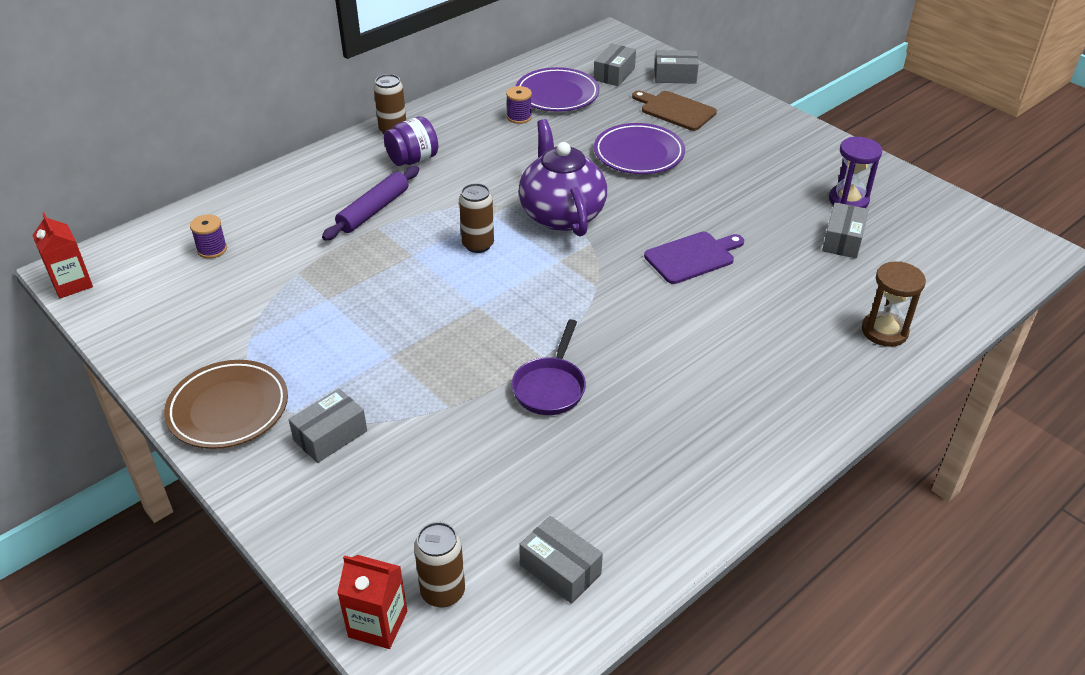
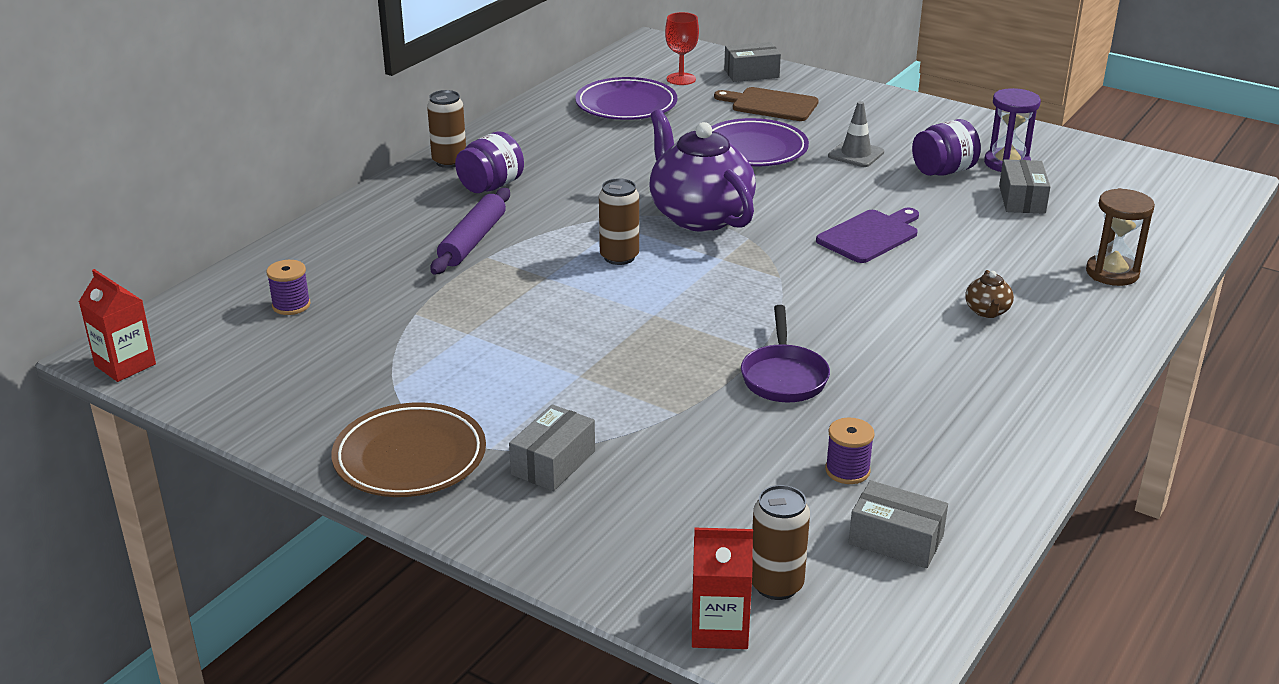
camera: 15 degrees left, 10 degrees down
(519, 117) = (594, 131): purple spool -> purple spool (847, 471)
(614, 74) = (681, 79): grey box -> red goblet
(722, 171) = (856, 154): none -> grey traffic cone
(753, 352) = (987, 311): none -> brown teapot
(788, 200) = (943, 171): none -> purple jar

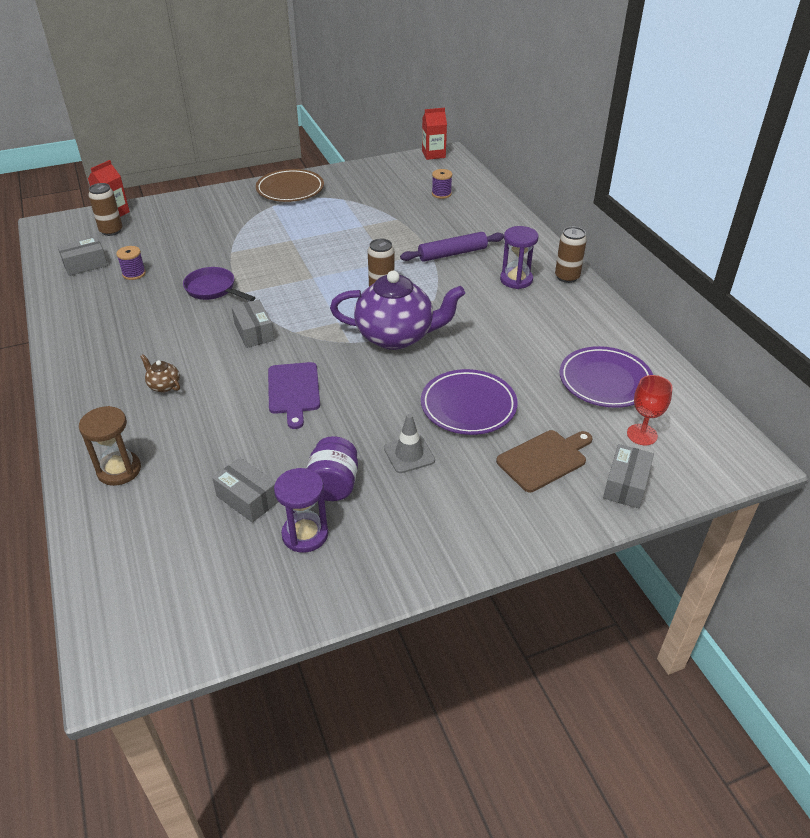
camera: 125 degrees right, 10 degrees up
(473, 241) = (452, 254): purple rolling pin -> purple rolling pin turned 75 degrees counterclockwise
(491, 186) = (516, 280): purple jar -> purple hourglass
(553, 463) = (243, 214): grey box -> grey box (254, 332)

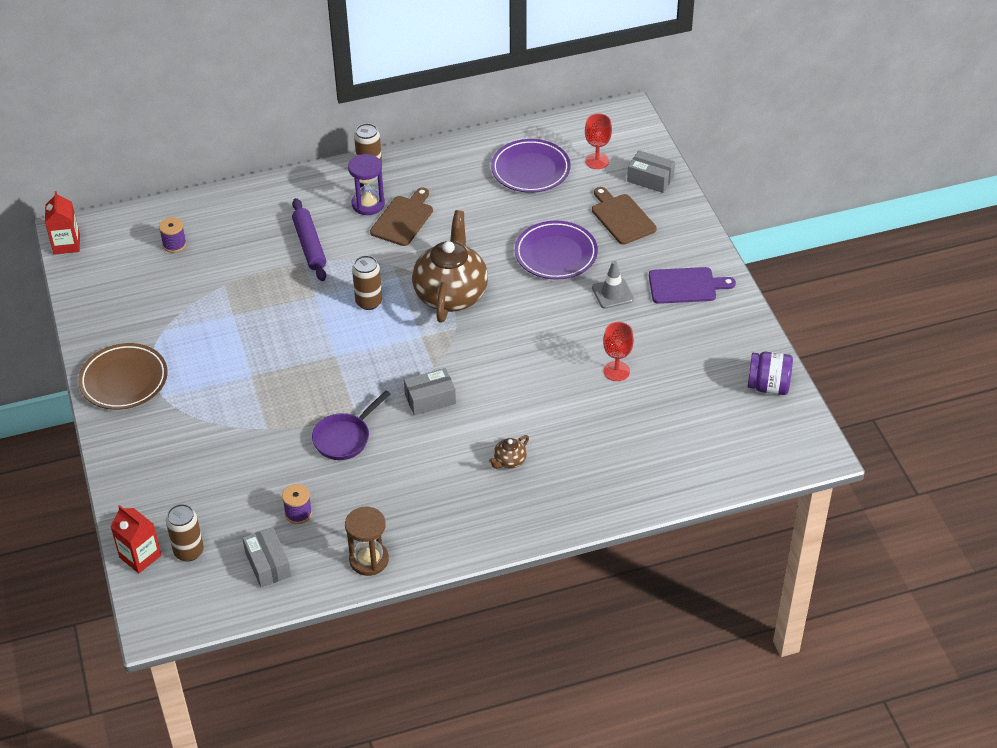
camera: 85 degrees left, 5 degrees up
(119, 470) = (623, 478): brown hourglass -> brown hourglass (369, 560)
(248, 499) = (659, 390): grey box -> none
(282, 460) = (616, 371): none -> red goblet
(294, 391) = (526, 366): purple cutting board -> purple cutting board (686, 286)
(305, 534) = (697, 355): purple hourglass -> none
(333, 485) = (646, 339): purple jar -> purple jar (768, 386)
(396, 336) = (451, 294): purple teapot -> brown teapot
(500, 301) = (403, 219): none -> brown cutting board

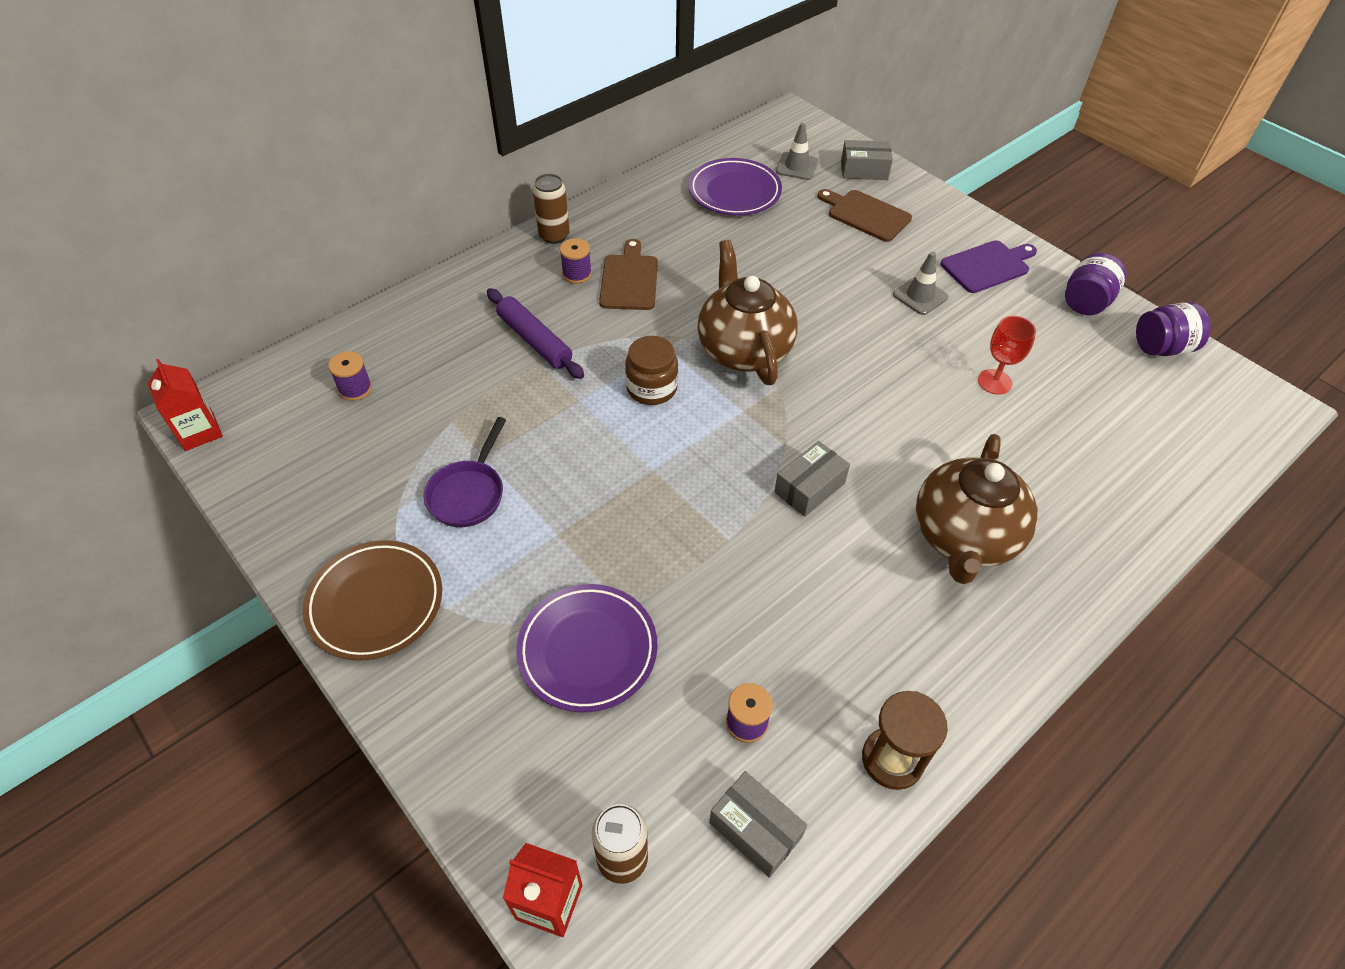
camera: 25 degrees left, 5 degrees up
(345, 438) = (737, 580): purple pan -> purple pan (469, 493)
(368, 204) = (577, 274): purple hourglass -> purple spool
(369, 302) = (651, 388): brown can -> brown jar
(509, 461) = (964, 537): brown teapot -> brown teapot, size x2.49
(556, 254) = (827, 271): purple plate -> purple plate (587, 650)
(597, 161) = (797, 166): red goblet -> grey traffic cone
(739, 336) = (1085, 302): none -> purple jar

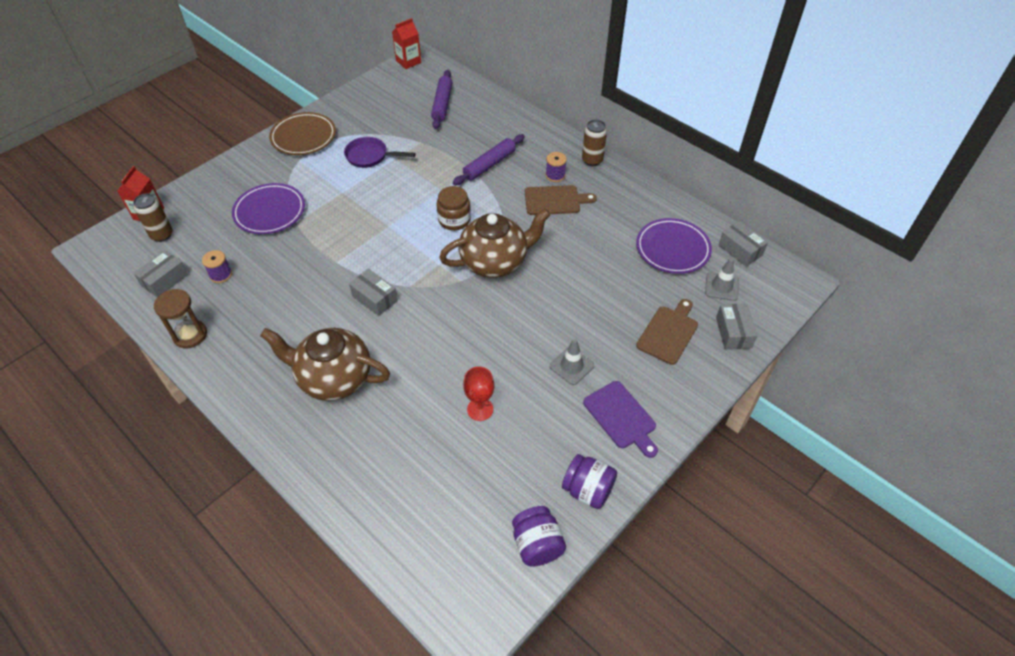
camera: 85 degrees right, 0 degrees up
(355, 389) = (442, 104): purple spool -> purple rolling pin
(741, 144) = (740, 250): none -> grey box

